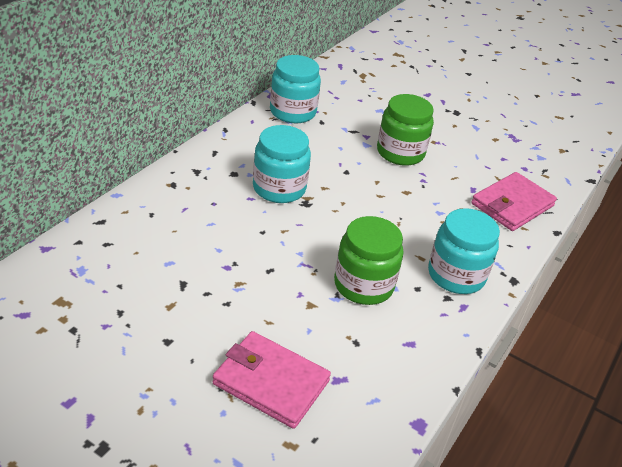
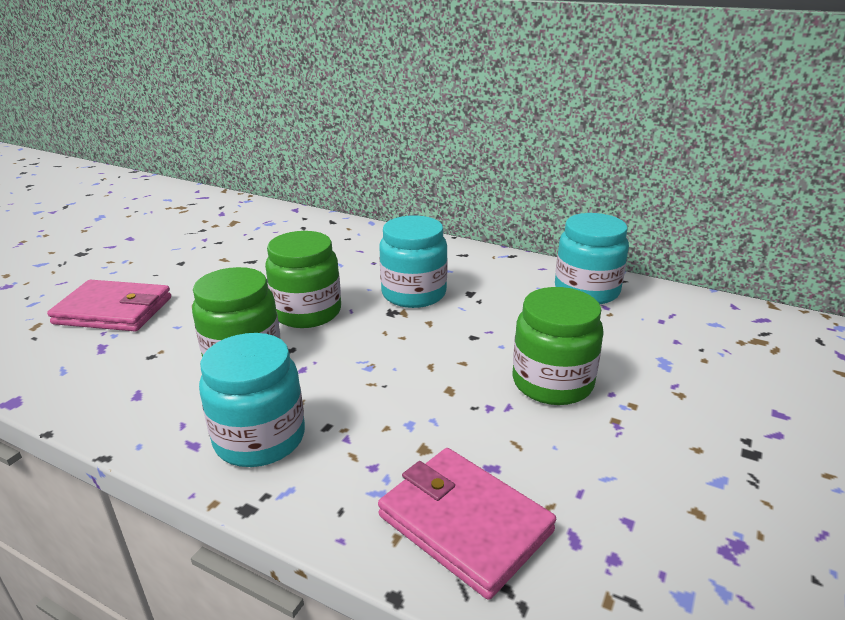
camera: 90 degrees right, 10 degrees down
(271, 382) = (114, 311): pink wallet -> pink wallet turned 75 degrees clockwise
(299, 248) = (307, 312): none -> green jar

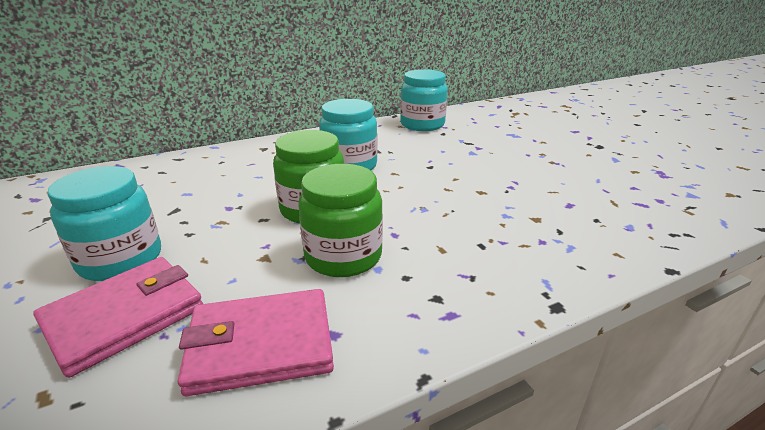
camera: 55 degrees left, 0 degrees up
(260, 438) = (472, 278): turquoise jar -> turquoise jar (120, 259)
(464, 523) = (615, 228): pink wallet -> pink wallet (260, 345)
(552, 382) = (504, 163): green jar -> none

